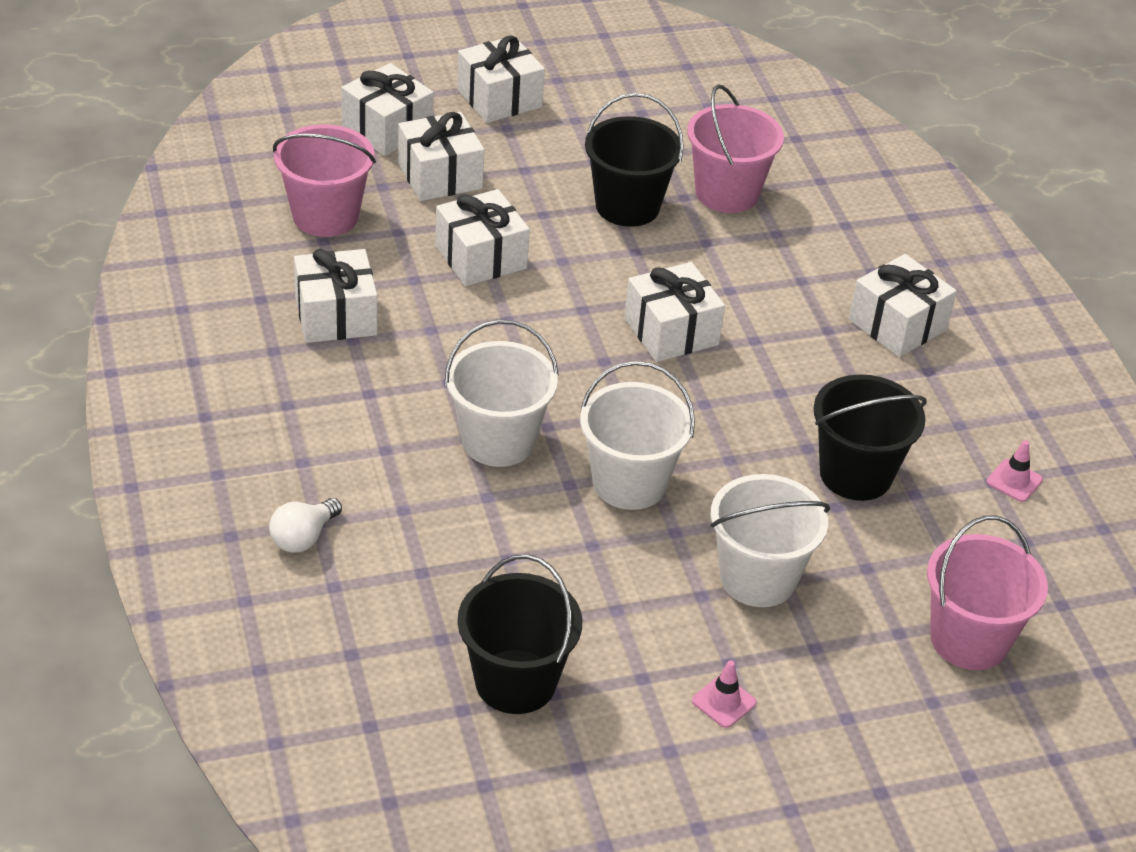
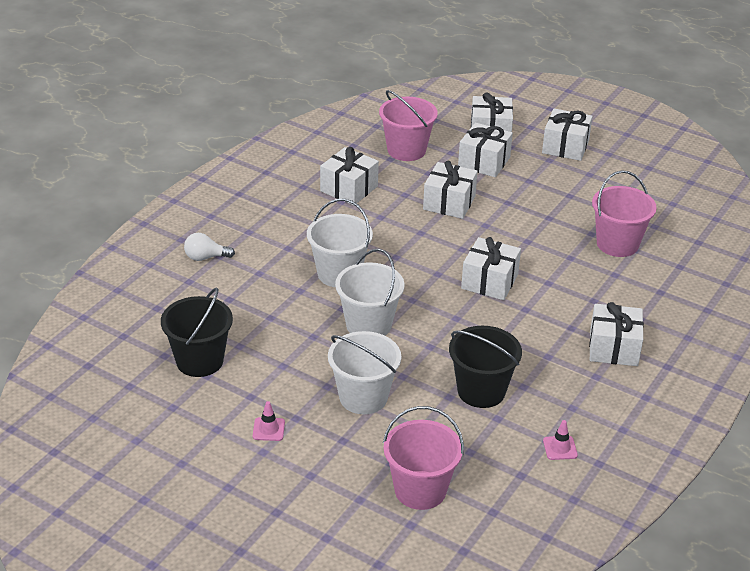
camera: 50 degrees right, 5 degrees down
(627, 206) = (555, 221): black bucket -> none

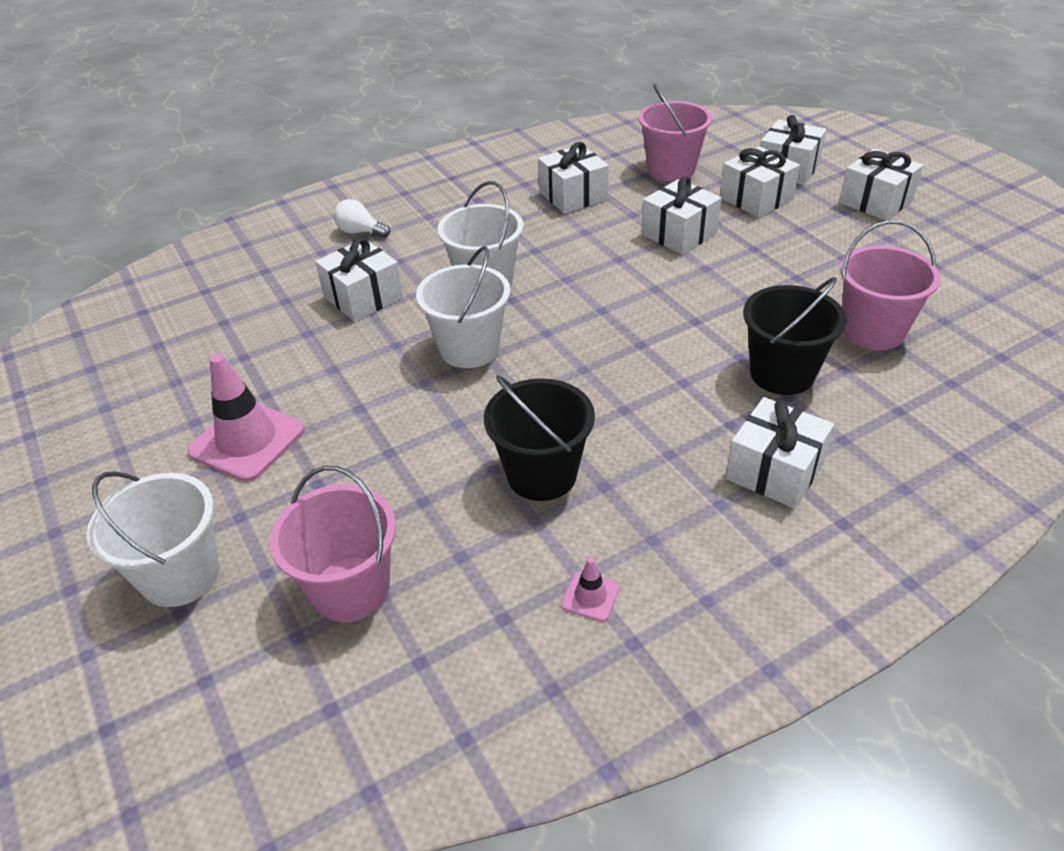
camera: 30 degrees right, 5 degrees up
(199, 361) = (251, 338): black bucket -> black bucket (782, 374)
(268, 429) = (247, 441): pink traffic cone -> pink traffic cone, size x2.18
(363, 397) = (388, 435): white bucket -> white bucket (180, 575)
(489, 281) = (661, 335): white gift -> white gift (363, 297)

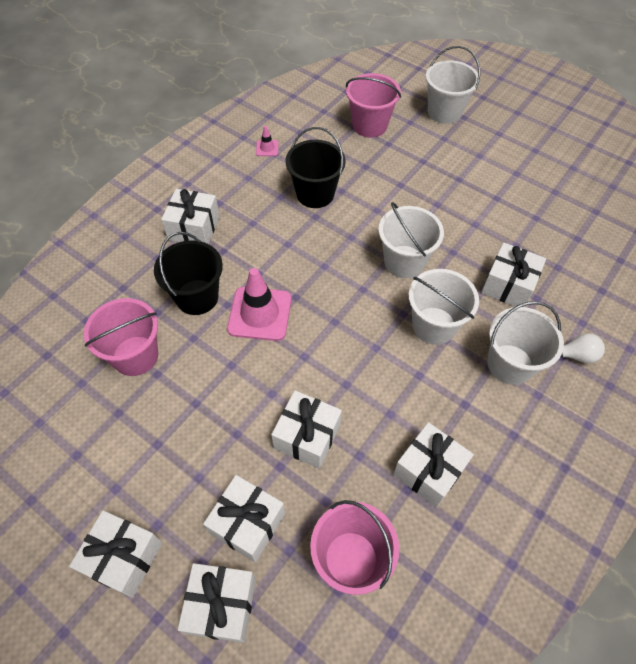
camera: 155 degrees right, 15 degrees up
(247, 441) = (478, 171): pink traffic cone -> pink traffic cone (260, 314)
(433, 239) = (510, 364): none -> white bucket

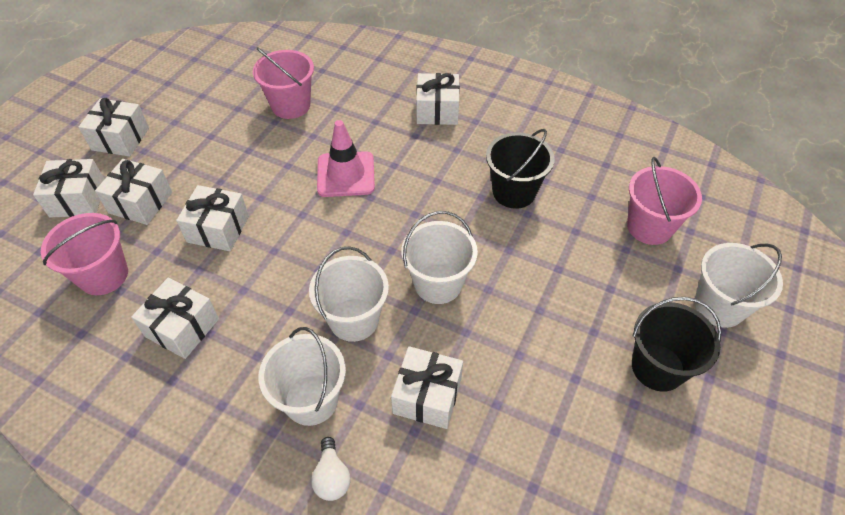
camera: 80 degrees right, 5 degrees down
(197, 297) = (357, 129): black bucket -> black bucket (657, 367)
(267, 148) = (567, 142): pink traffic cone -> none

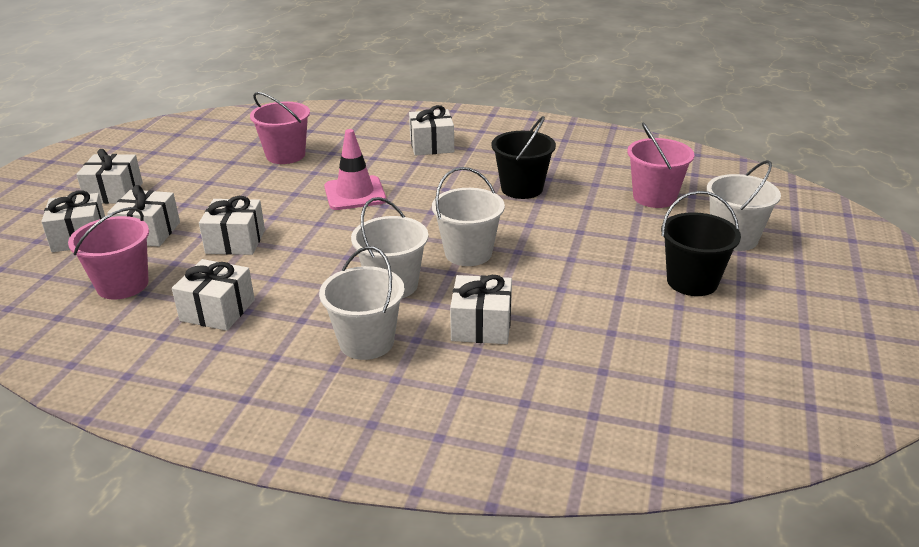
camera: 10 degrees left, 20 degrees down
(332, 477) = (403, 390): white light bulb -> none

